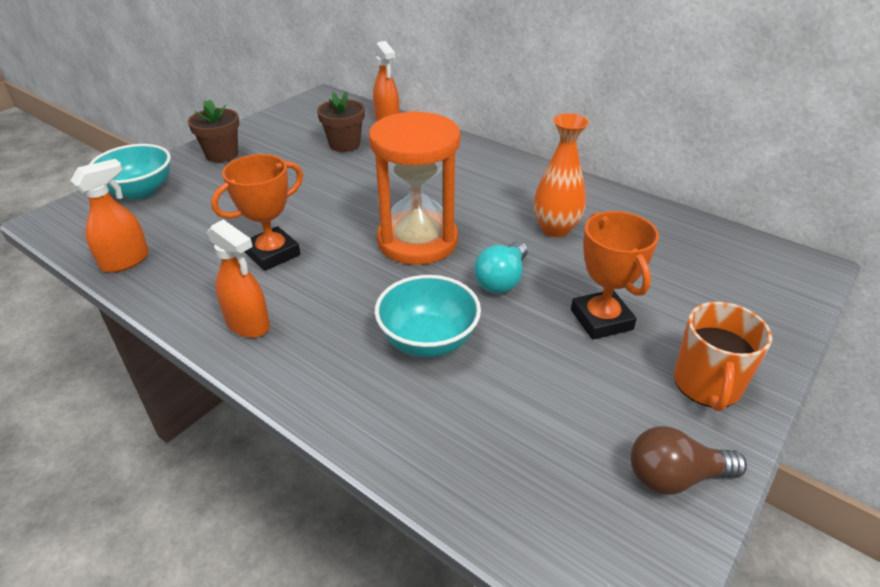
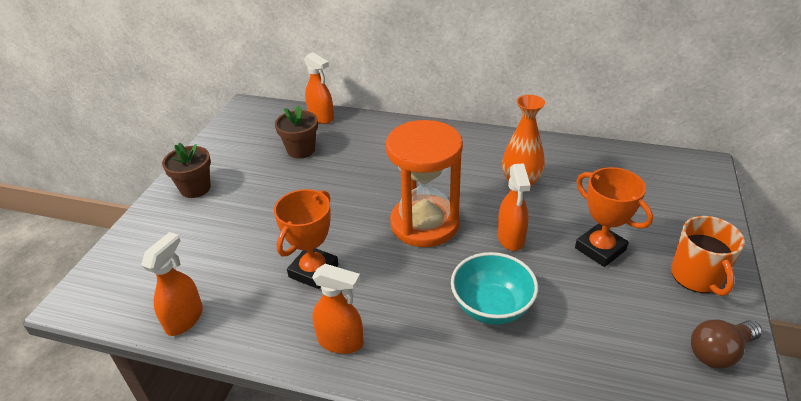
camera: 20 degrees left, 0 degrees up
(139, 191) = (143, 246): turquoise bowl -> none
(502, 280) = (510, 238): turquoise light bulb -> orange spray bottle

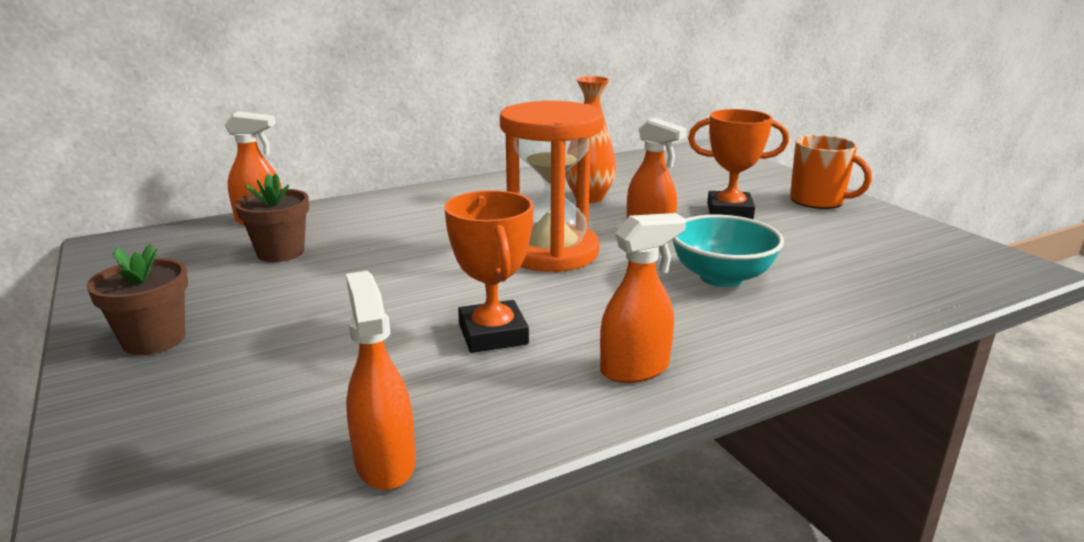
camera: 45 degrees left, 15 degrees down
(719, 352) = (907, 230): brown light bulb -> none

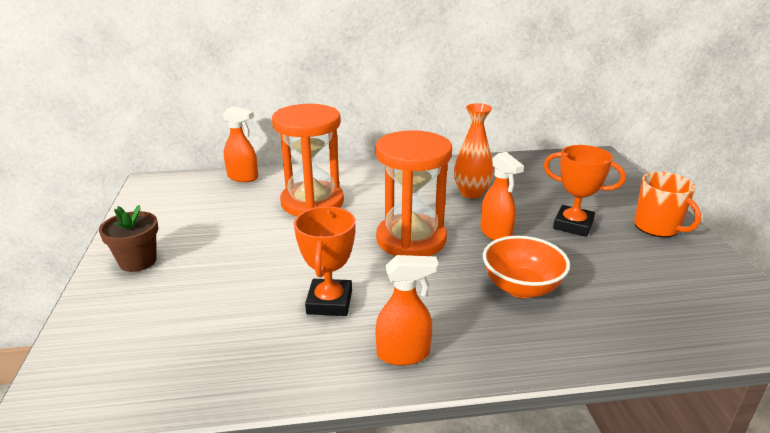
camera: 20 degrees right, 5 degrees up
(280, 252) = (240, 206): brown flower pot -> none
(385, 462) = (210, 384): orange spray bottle -> none
(386, 234) = (312, 202): none -> orange hourglass
(721, 277) = (521, 287): turquoise bowl -> orange bowl

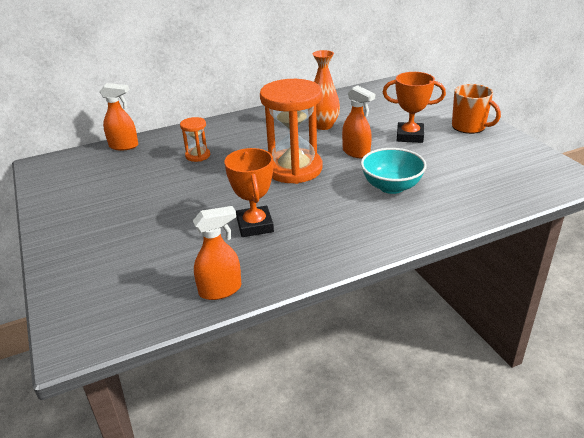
camera: 15 degrees left, 5 degrees up
(138, 261) = (75, 229): brown flower pot -> none
(312, 202) = (198, 155): orange hourglass -> orange hourglass, size x0.46
(404, 354) = (329, 247): orange spray bottle -> orange spray bottle (220, 290)
(521, 287) = (391, 187): orange bowl -> turquoise bowl

